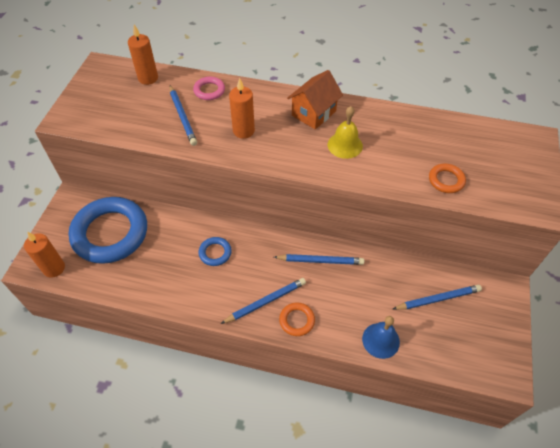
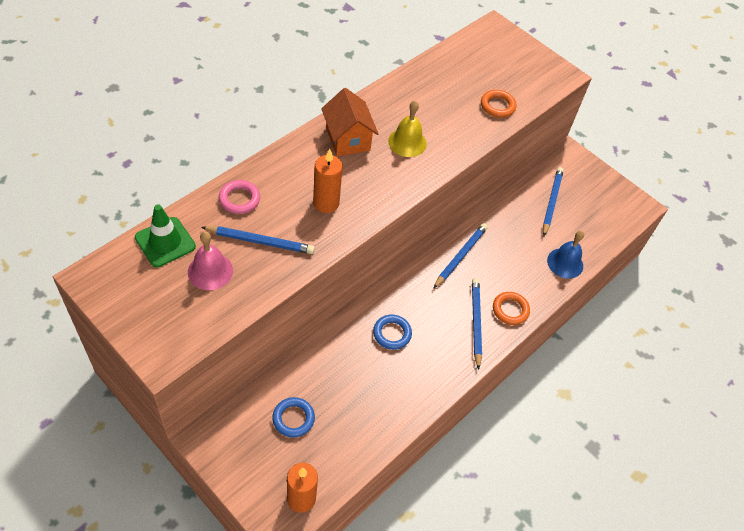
camera: 65 degrees left, 0 degrees up
(110, 233) = (293, 418): blue ring -> blue ring, size x0.42
(141, 107) = (210, 271): none -> pink bell
(148, 78) = (165, 242): orange candle -> green traffic cone

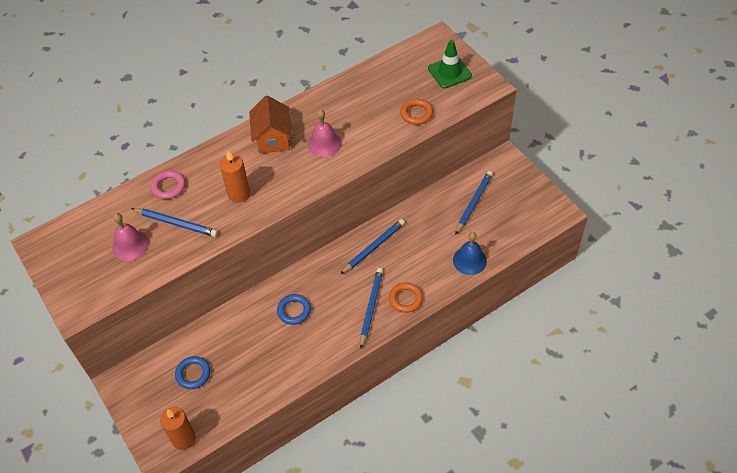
camera: 20 degrees right, 0 degrees up
(165, 242) = (101, 219): green traffic cone -> green traffic cone (449, 72)
(407, 142) = (324, 144): yellow bell -> pink bell

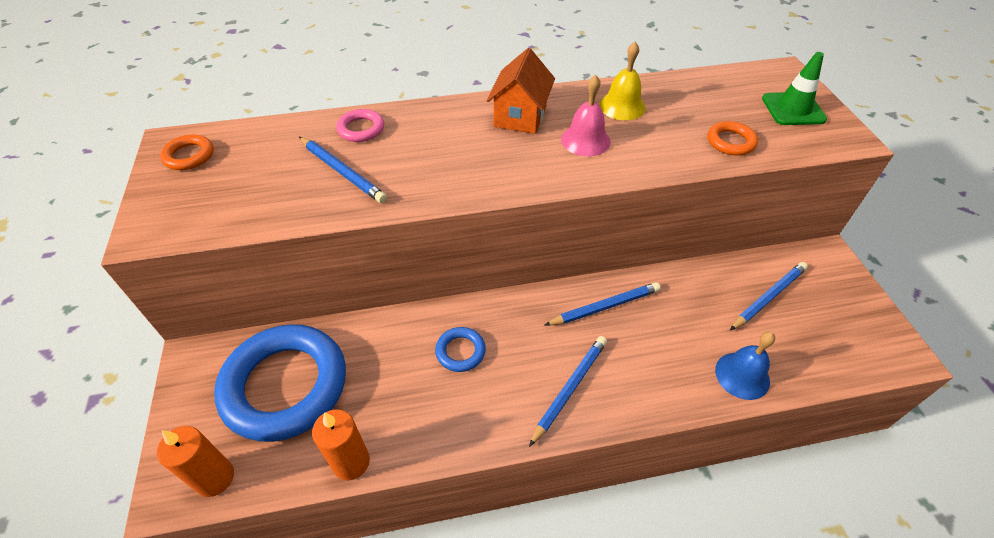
camera: 20 degrees right, 5 degrees down
(130, 245) = (269, 178): pink bell -> none
(193, 374) = (285, 386): blue ring -> blue ring, size x2.38
(239, 194) = (442, 163): orange candle -> orange candle (351, 462)
(338, 107) = (622, 106): none -> yellow bell
(405, 299) = (625, 396): orange ring -> orange ring (189, 156)

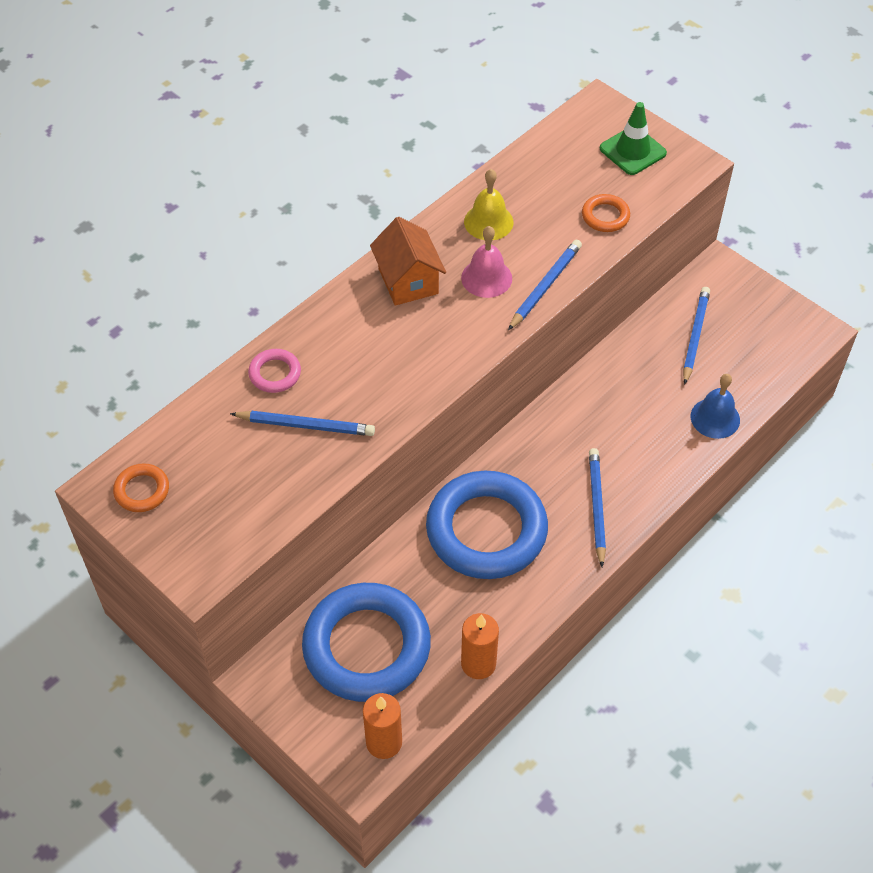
camera: 35 degrees left, 5 degrees up
(460, 351) = (486, 530): blue ring -> blue ring, size x2.38
(605, 306) = (573, 420): blue pencil -> blue pencil (545, 286)

